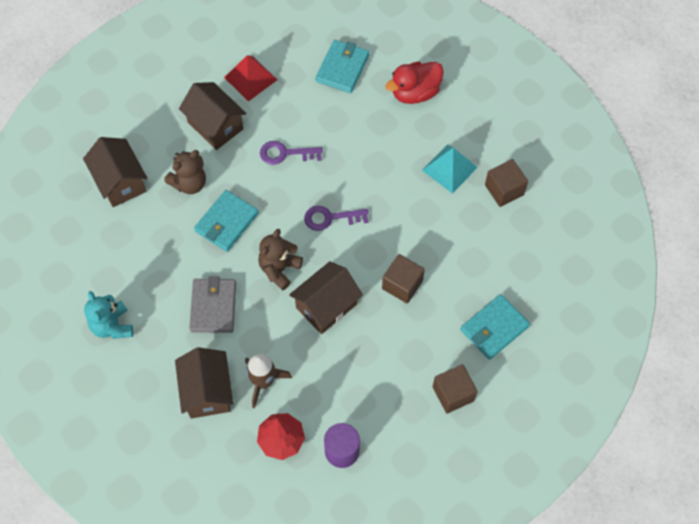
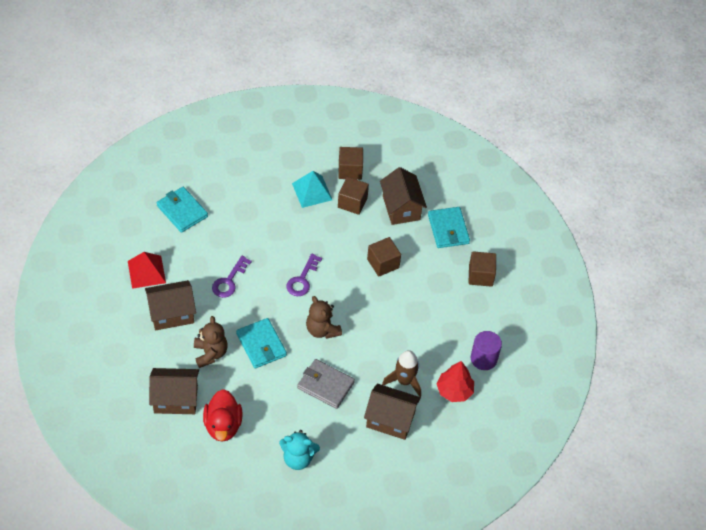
camera: 65 degrees left, 10 degrees down
(326, 306) = (370, 315): brown house -> brown house (401, 208)
(415, 93) = (236, 179): red duck -> red duck (223, 425)
(462, 214) = (352, 202): none -> brown cube

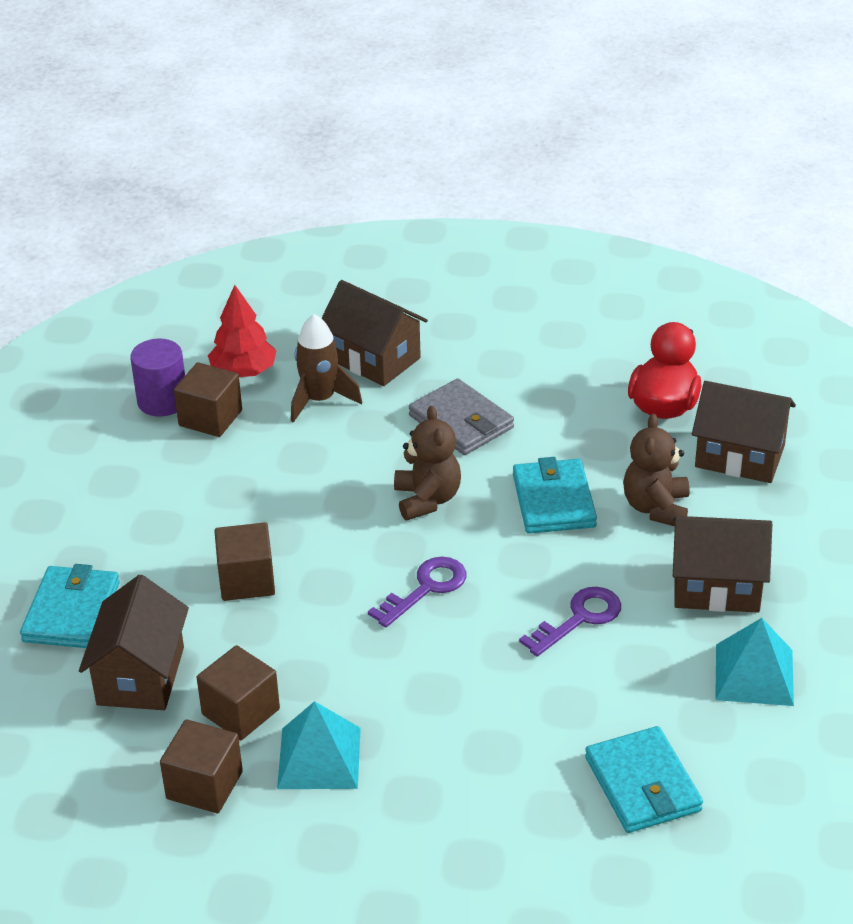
camera: 155 degrees left, 15 degrees down
(146, 272) = (754, 674): red pyramid -> turquoise pyramid
(298, 458) = (551, 344): turquoise teddy bear -> none
(480, 275) = (71, 519): brown cube -> brown cube (210, 418)

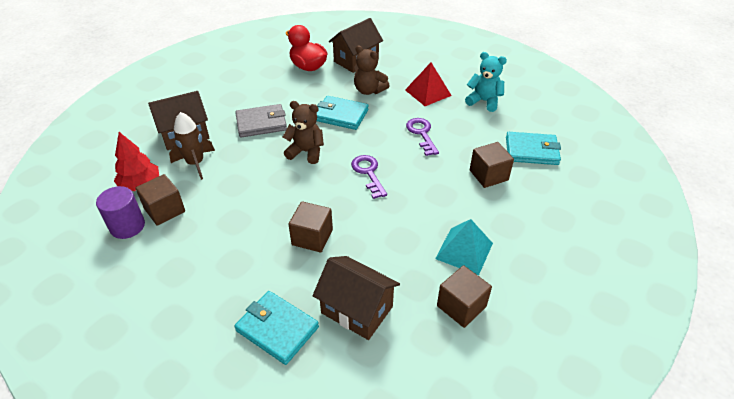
camera: 65 degrees left, 5 degrees up
(241, 712) = (413, 272): brown cube -> brown cube (488, 175)
(716, 587) = (428, 92): brown house -> red pyramid
(754, 674) = (484, 101): turquoise pyramid -> turquoise teddy bear

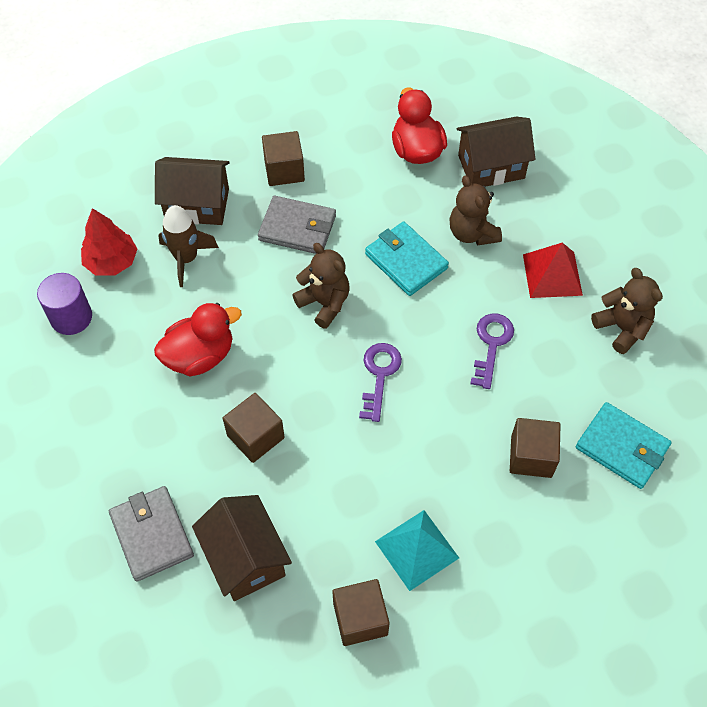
camera: 30 degrees right, 15 degrees up
(165, 210) = (119, 314): brown cube -> brown cube (284, 170)
(241, 210) = (200, 356): none -> red duck
(277, 329) = (152, 535): turquoise wallet -> grey wallet
(484, 101) = (622, 328): turquoise teddy bear -> brown teddy bear

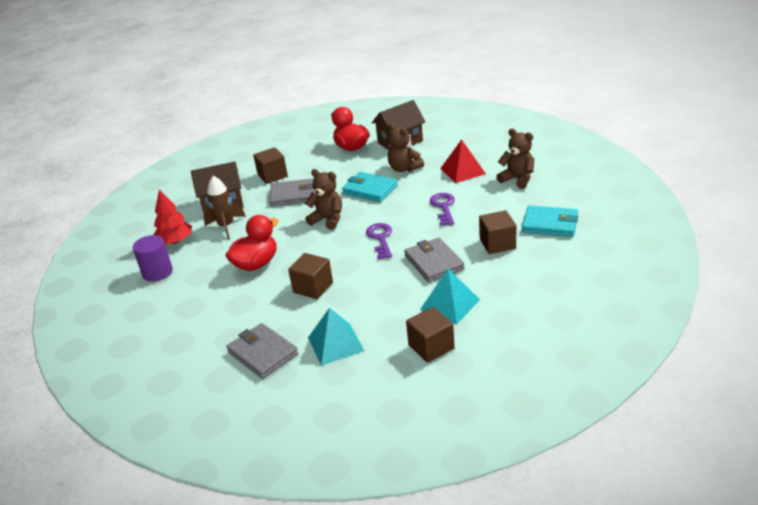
camera: 15 degrees left, 25 degrees down
(245, 558) = (335, 344): brown house -> turquoise pyramid
(430, 457) = (434, 263): none -> grey wallet

